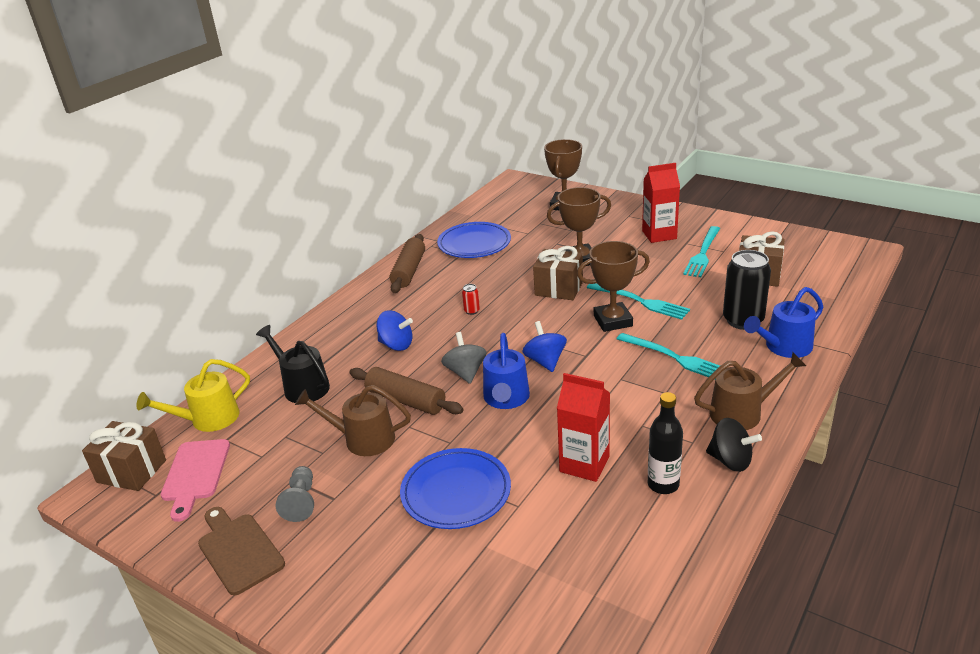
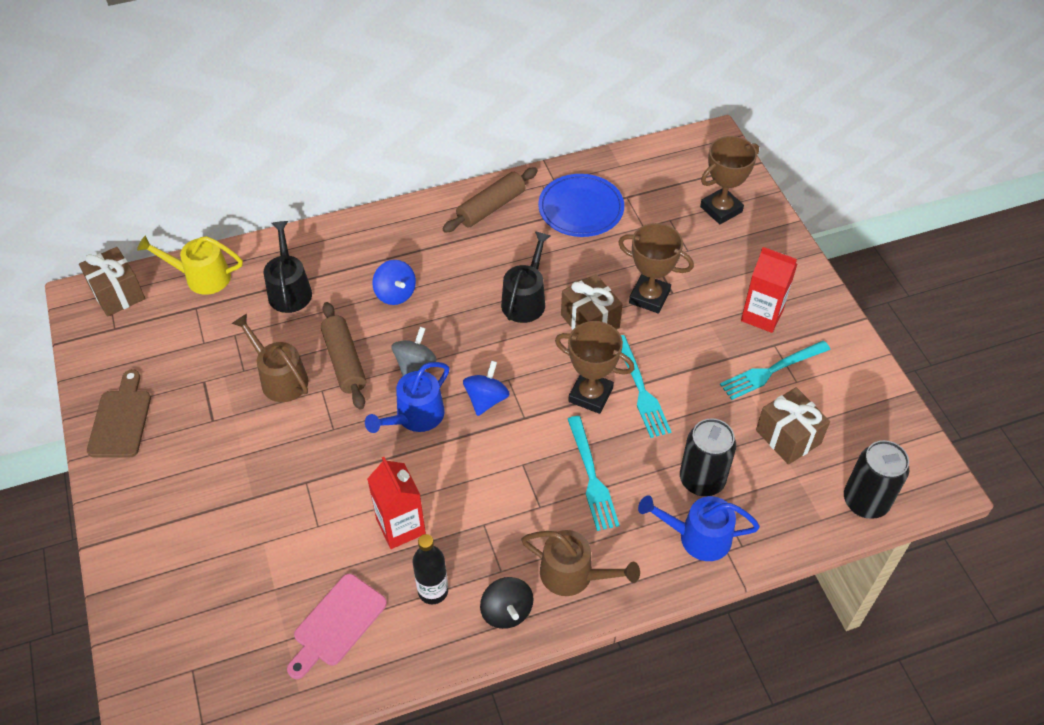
camera: 35 degrees right, 20 degrees up
(195, 474) = (151, 327): pink cutting board -> pink cutting board (337, 624)
(301, 502) = (191, 407): grey pawn -> none
(456, 492) = (291, 480): blue plate -> none
(472, 311) = (490, 296): red can -> none
(499, 301) = (525, 300): none -> black watering can
(843, 278) = (865, 501): none -> black can

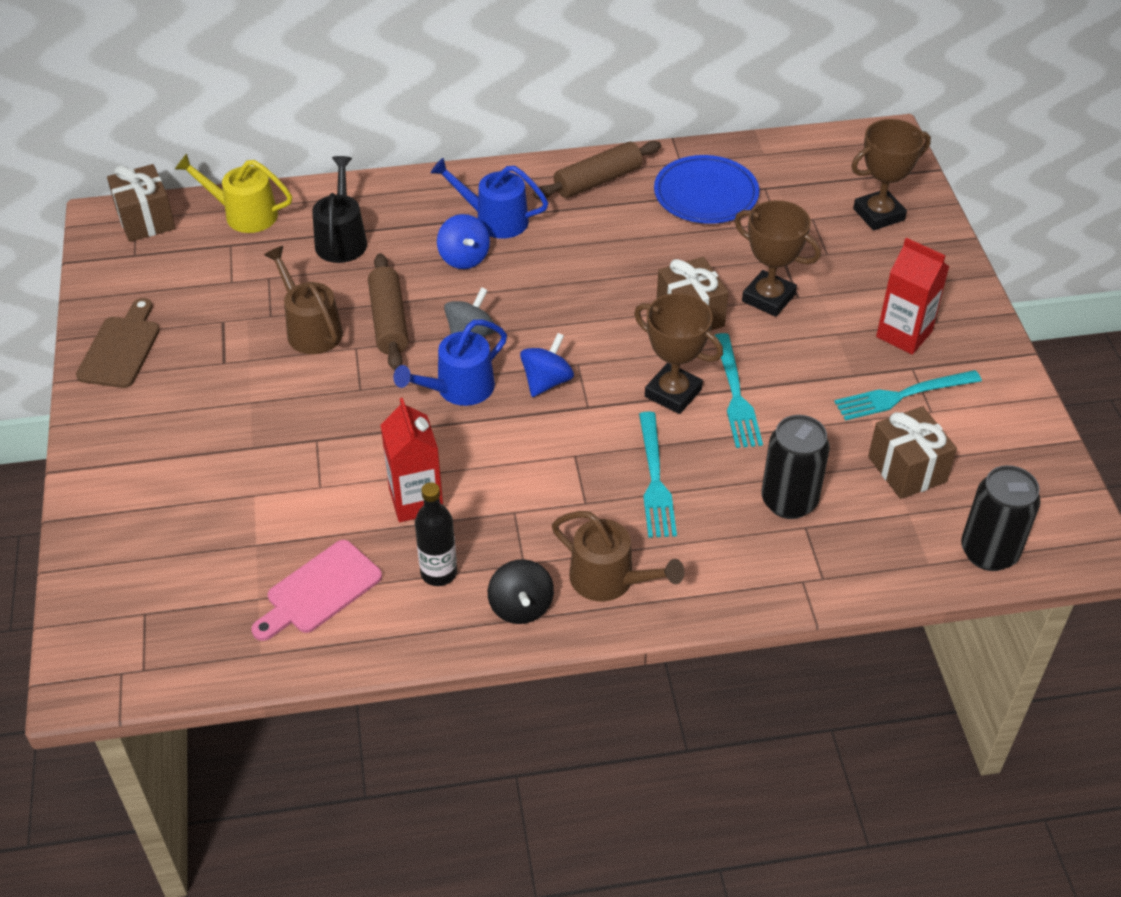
camera: 10 degrees right, 5 degrees down
(525, 300) = (617, 283): black watering can -> none
(698, 537) = (770, 561): blue watering can -> blue watering can (495, 220)

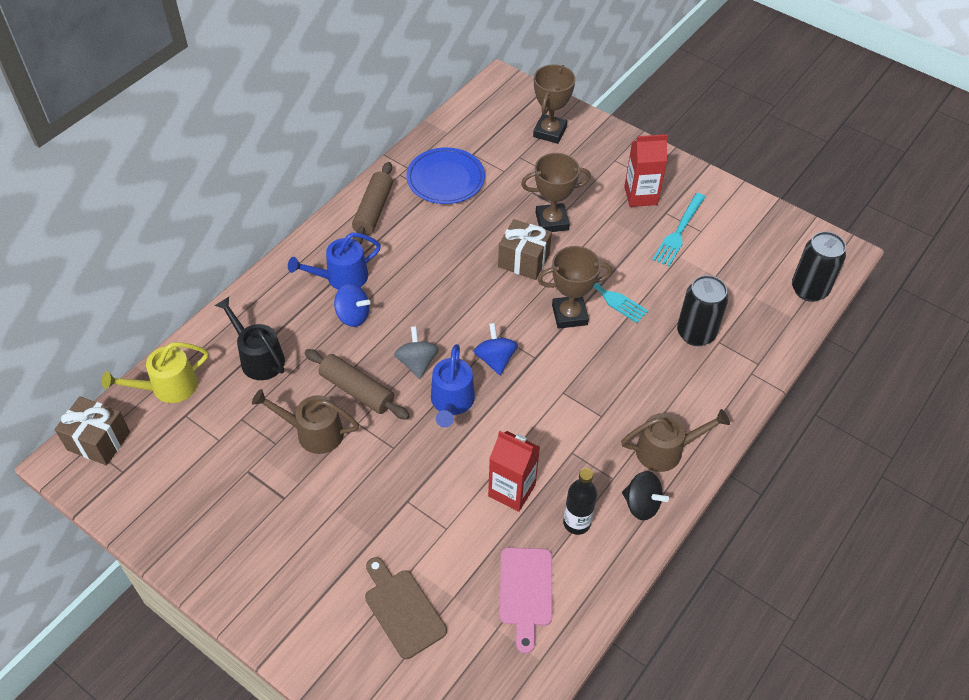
camera: 45 degrees left, 5 degrees up
(121, 348) = (199, 543): brown cutting board -> brown cutting board (402, 609)
(655, 481) = (621, 374): turquoise fork -> none
(907, 469) = (726, 272): brown gift -> none

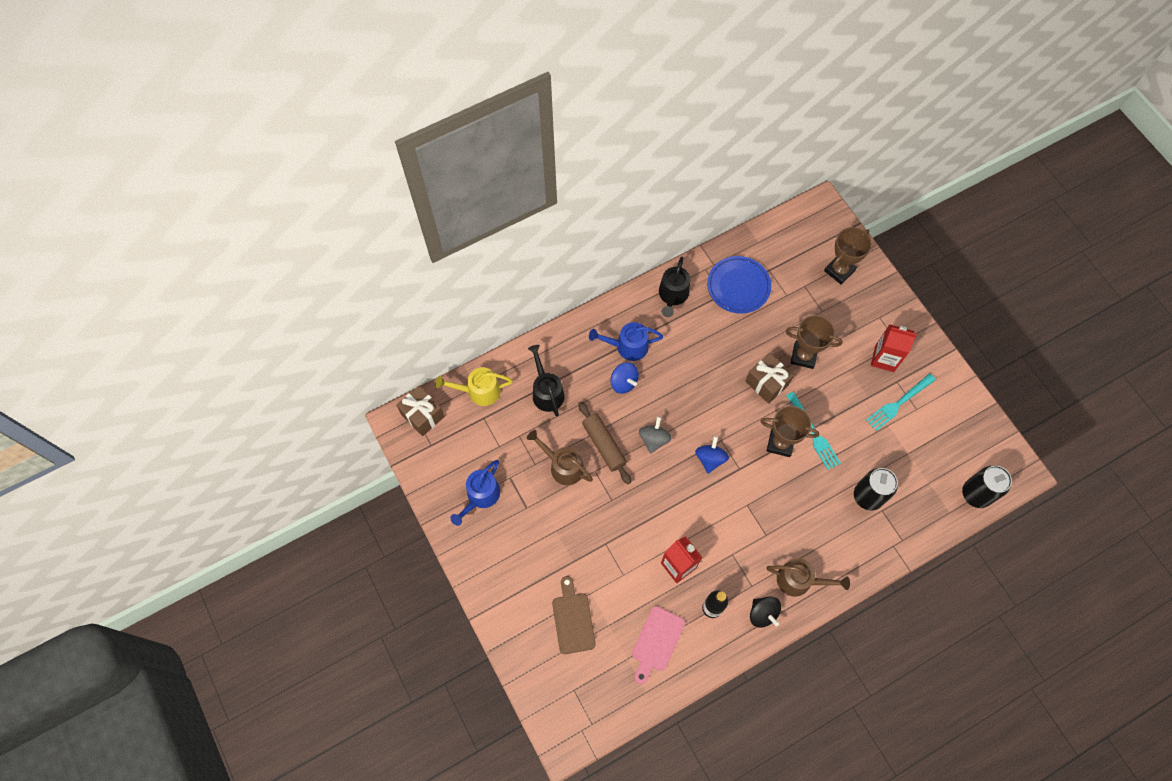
camera: 25 degrees right, 15 degrees up
(373, 210) = (673, 295): brown rolling pin -> black watering can
(452, 402) = (665, 480): blue watering can -> blue watering can (481, 496)

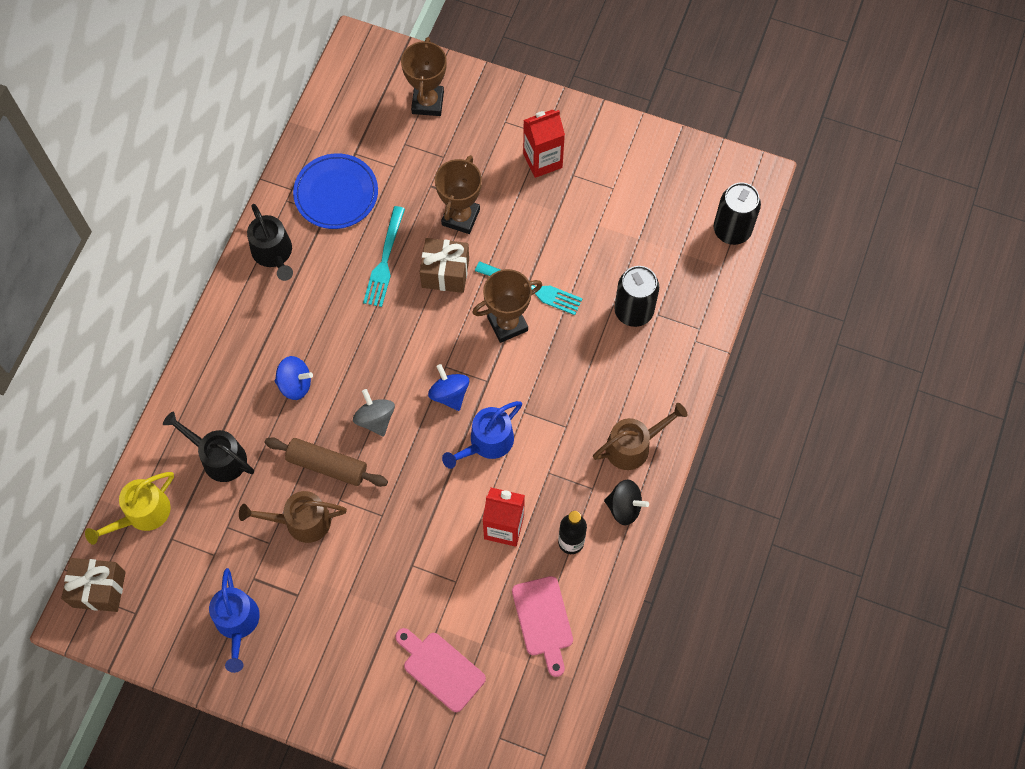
camera: 40 degrees left, 0 degrees up
(572, 619) = (440, 669): brown cutting board -> pink cutting board
(627, 346) = (268, 343): blue watering can -> blue watering can (487, 442)
(803, 356) = (460, 217): brown trophy -> brown trophy turned 45 degrees counterclockwise
(898, 403) = (591, 196): turquoise fork -> turquoise fork (384, 261)

